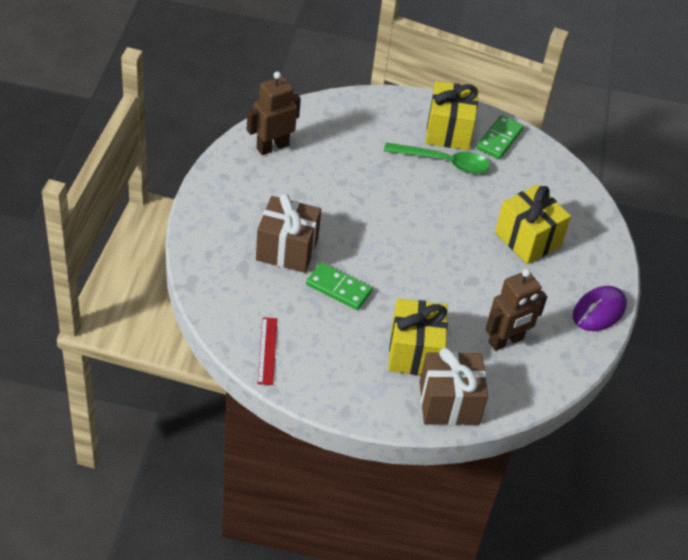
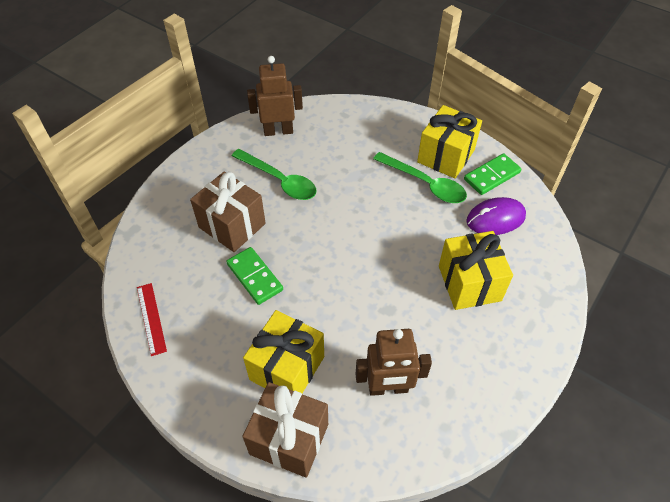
camera: 30 degrees right, 5 degrees up
(267, 351) = (151, 318): red ruler -> red ruler turned 45 degrees counterclockwise
(305, 195) = (279, 180): none -> green spoon
(599, 311) = (509, 388): purple mouse -> purple mouse (495, 218)

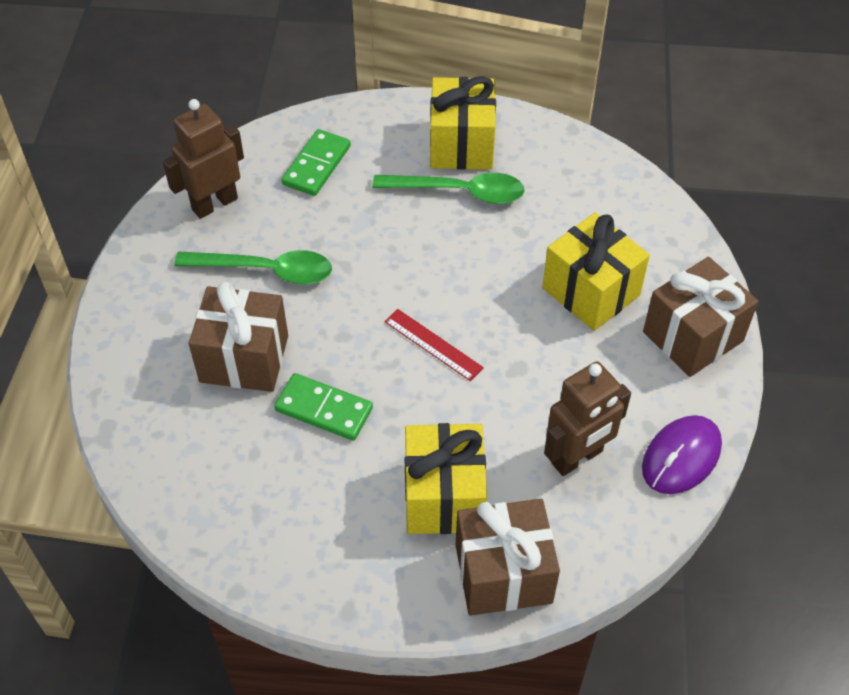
camera: 30 degrees left, 0 degrees up
(151, 318) = (224, 527): red ruler -> red ruler (433, 344)
(491, 176) = (534, 147): green domino -> green domino (316, 165)
(495, 218) = (572, 199): purple mouse -> purple mouse (681, 457)
(521, 346) = (693, 336): none -> brown gift

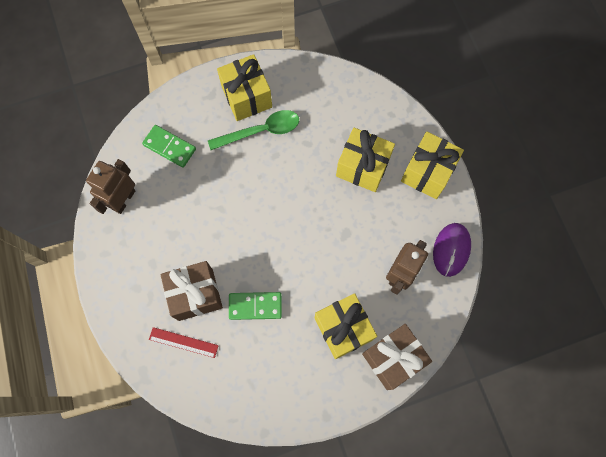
camera: 25 degrees left, 20 degrees up
(266, 270) = (178, 232): green spoon -> none
(316, 165) = (169, 147): green domino -> green domino turned 60 degrees counterclockwise
(433, 344) = (294, 239): red ruler -> red ruler (183, 342)
(693, 336) = (427, 172): brown gift -> yellow gift

